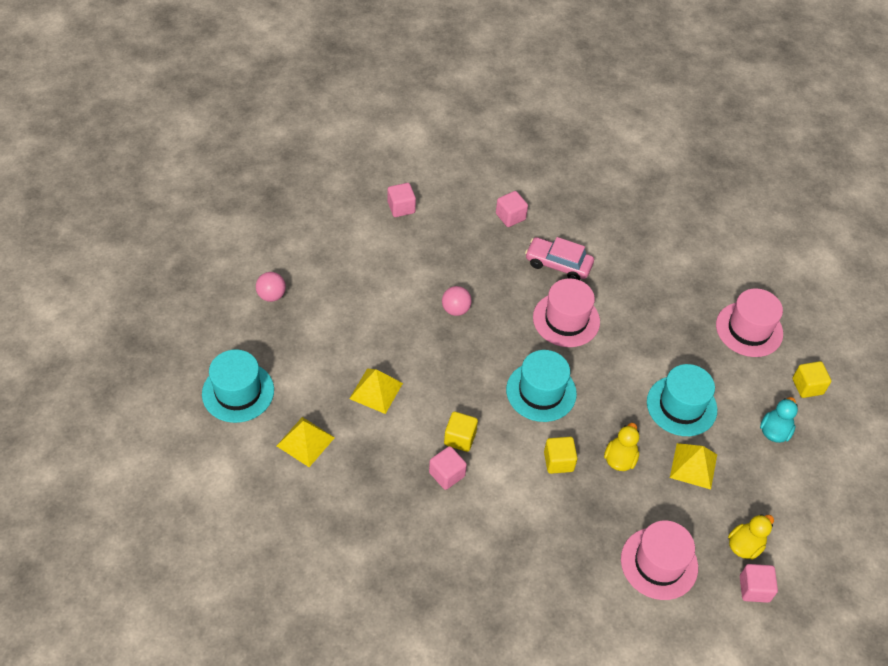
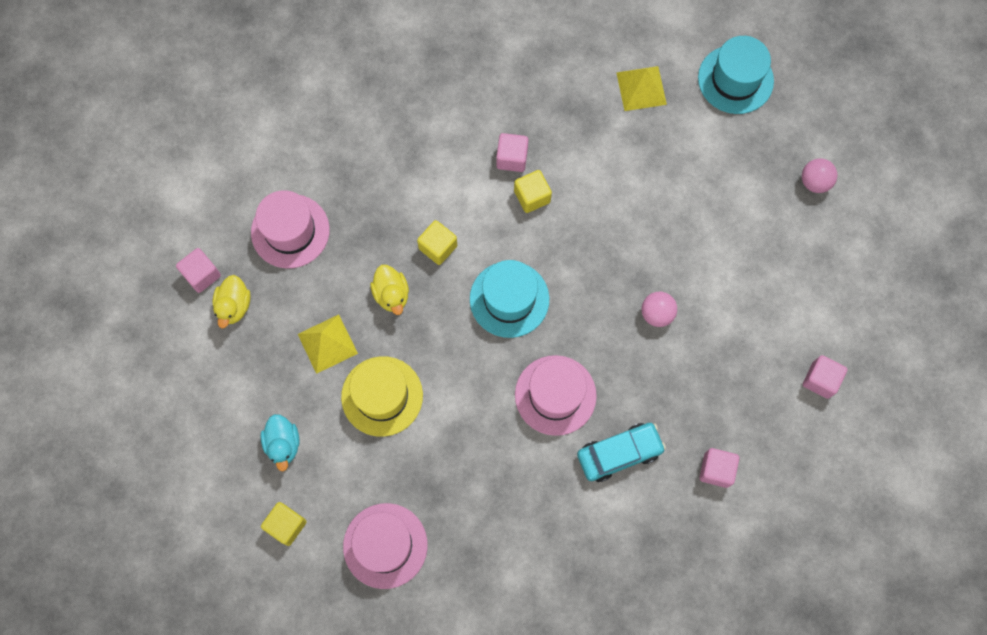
camera: 140 degrees right, 20 degrees up
(376, 390) = (637, 177): yellow pyramid -> none
(558, 264) = (619, 453): pink car -> turquoise car
(681, 406) = (382, 396): turquoise hat -> yellow hat

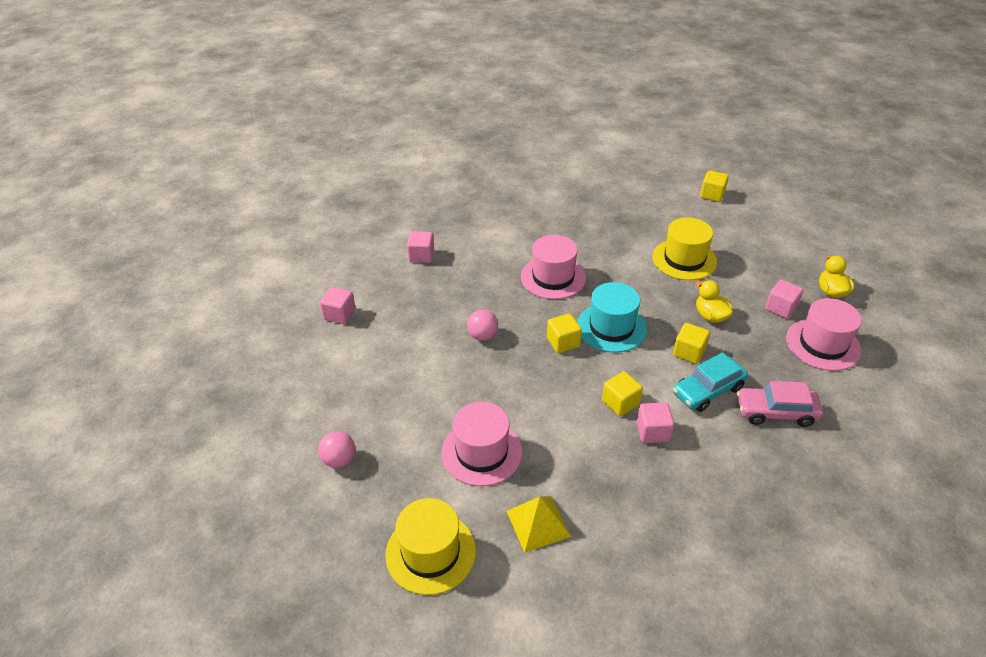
camera: 170 degrees right, 30 degrees down
(202, 275) = (872, 306): pink cube -> pink cube (780, 308)
(283, 444) = (739, 228): turquoise duck -> none
(327, 343) = (743, 281): yellow pyramid -> none
(384, 158) = (776, 412): none -> pink car
(385, 545) = (642, 195): pink hat -> pink hat (482, 452)
(569, 287) = (563, 342): none -> yellow cube
(619, 453) = (495, 254): turquoise car -> turquoise car (708, 390)
(735, 79) = (430, 552): turquoise hat -> yellow hat

